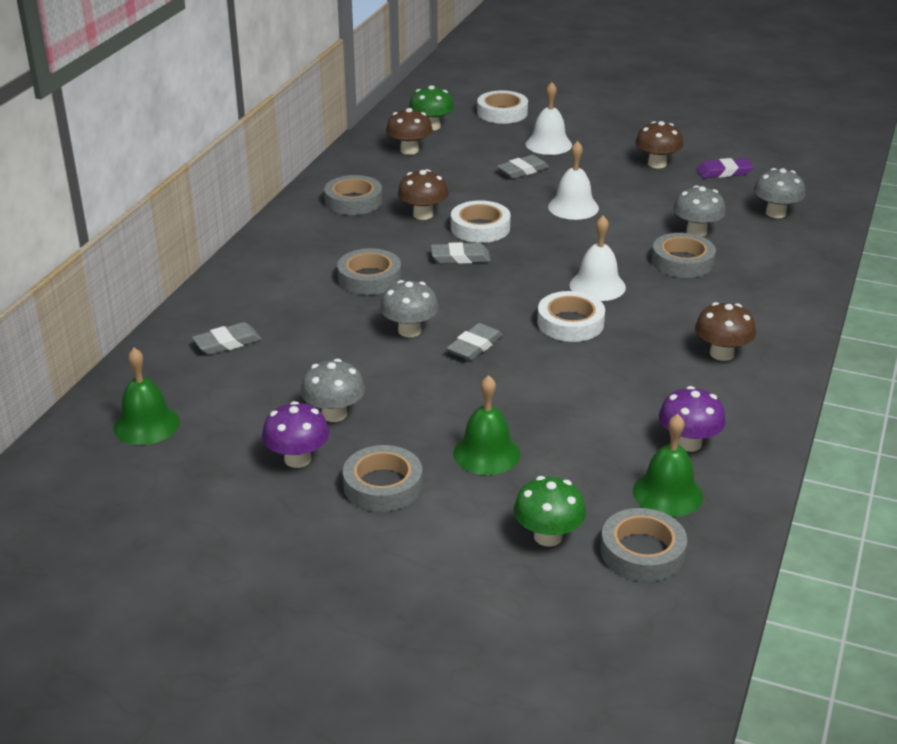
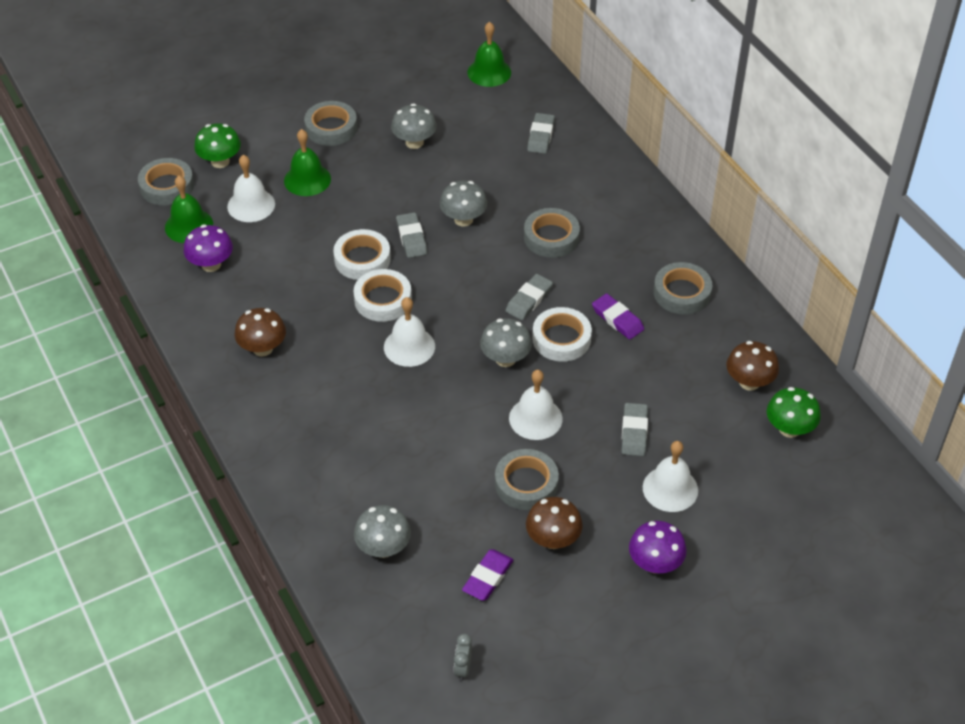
camera: 130 degrees right, 15 degrees up
(297, 459) = (391, 110): purple mushroom -> purple mushroom (655, 563)
(423, 214) = (617, 319): brown mushroom -> purple eraser
(502, 113) = (776, 504): white tape -> white tape (362, 259)
(576, 469) = (251, 205): none -> white bell
(682, 261) = (385, 420): grey tape -> grey tape (526, 484)
(696, 232) = (414, 466): grey mushroom -> grey mushroom (505, 359)
(793, 155) = (463, 668): none -> grey clock

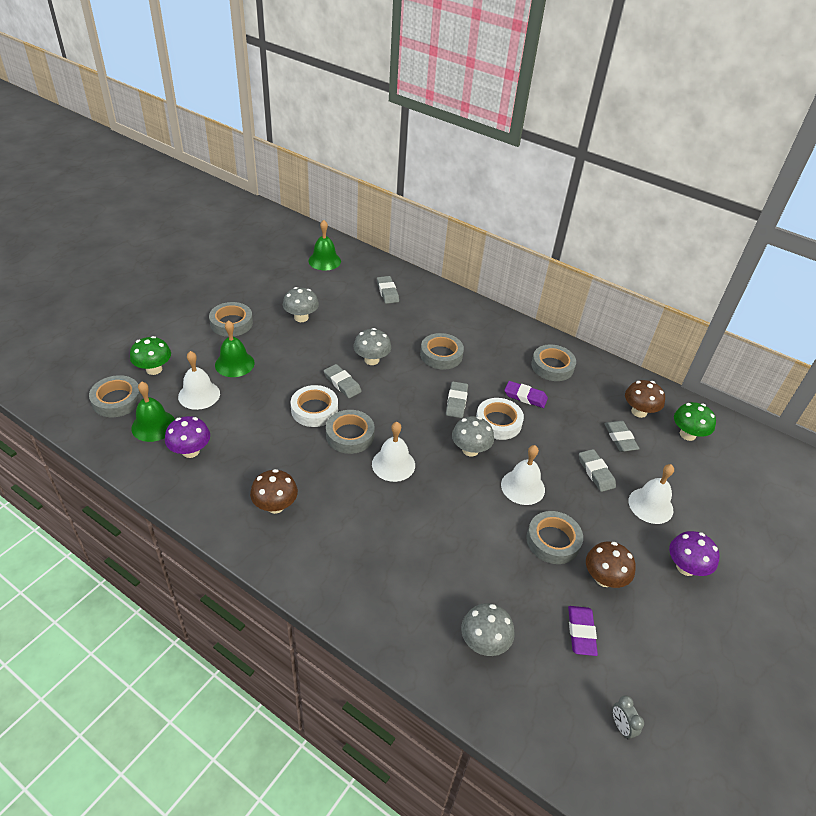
camera: 30 degrees left, 5 degrees down
(383, 300) = (350, 435): white tape -> grey tape
(697, 405) = (620, 438): none -> grey eraser

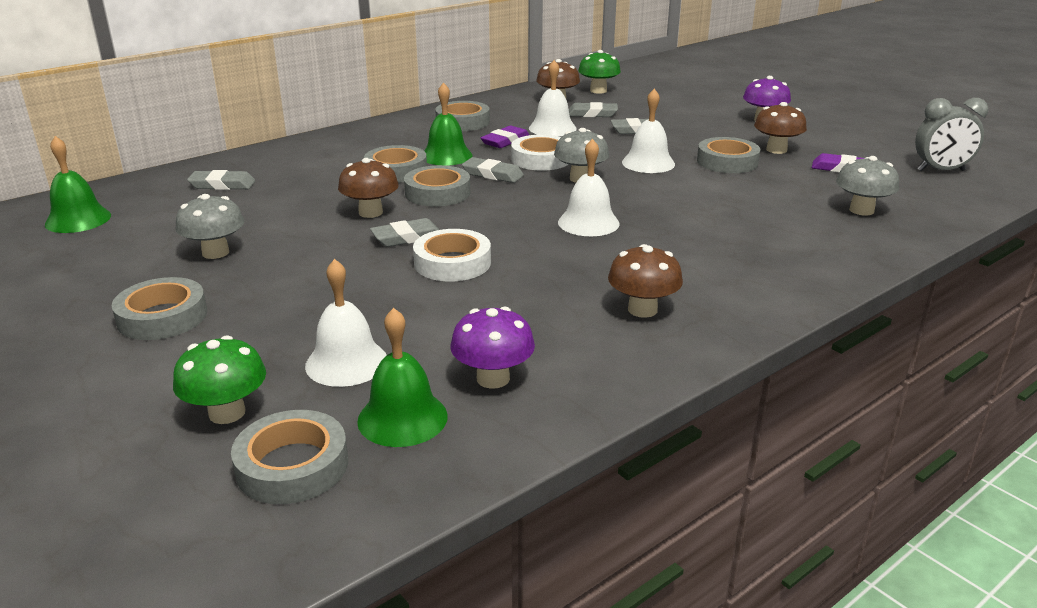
camera: 70 degrees left, 15 degrees down
(234, 364) = (286, 321): green bell -> green bell (446, 156)
(350, 435) = (520, 243): grey tape -> grey tape (437, 193)
(371, 360) = (370, 212): grey mushroom -> brown mushroom
(621, 726) = (941, 170): grey clock -> grey clock, size x1.88
(650, 505) = (686, 118): white bell -> white bell (552, 128)

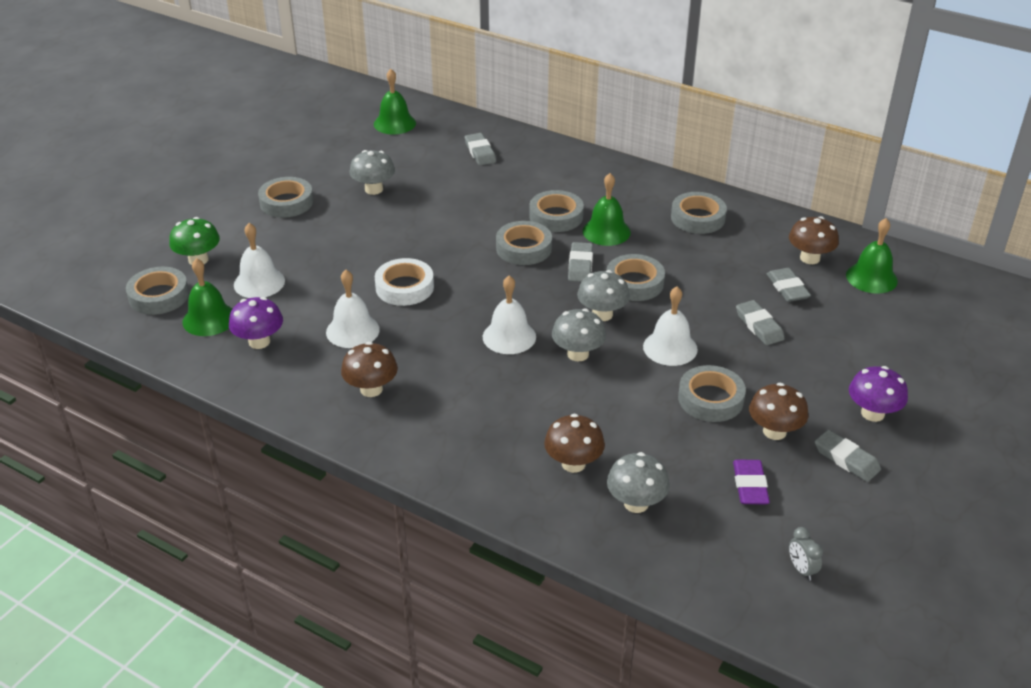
camera: 70 degrees right, 10 degrees up
(370, 212) = (469, 229): brown mushroom -> brown mushroom (573, 463)
(407, 237) = (435, 257): grey eraser -> grey eraser (846, 459)
(505, 141) = (666, 253): purple eraser -> none
(541, 159) = (634, 283): white tape -> grey tape
(552, 128) = (723, 272): white bell -> white bell (352, 330)
(598, 91) = (871, 278): green mushroom -> green bell
(636, 198) = (578, 354): none -> grey mushroom
(941, 170) = (801, 569): grey clock -> grey clock, size x0.53

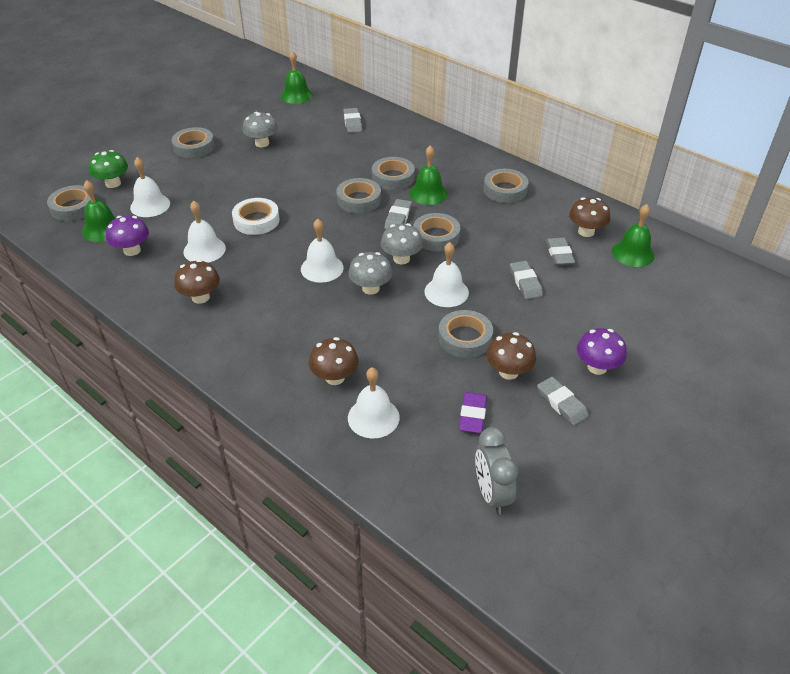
camera: 10 degrees right, 5 degrees up
(636, 503) = (373, 417): grey mushroom -> white bell
(801, 569) = (491, 494): grey clock -> grey clock, size x1.88

